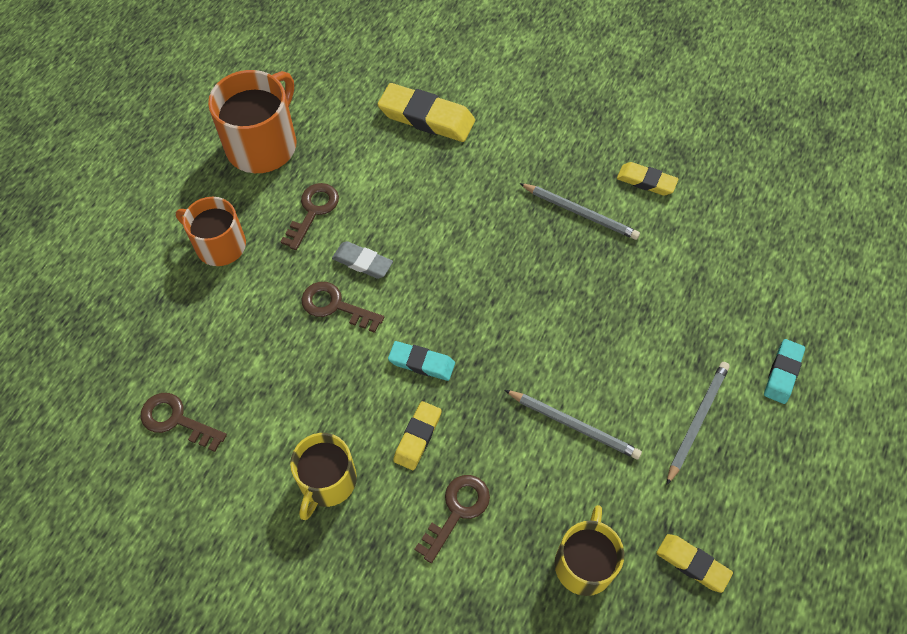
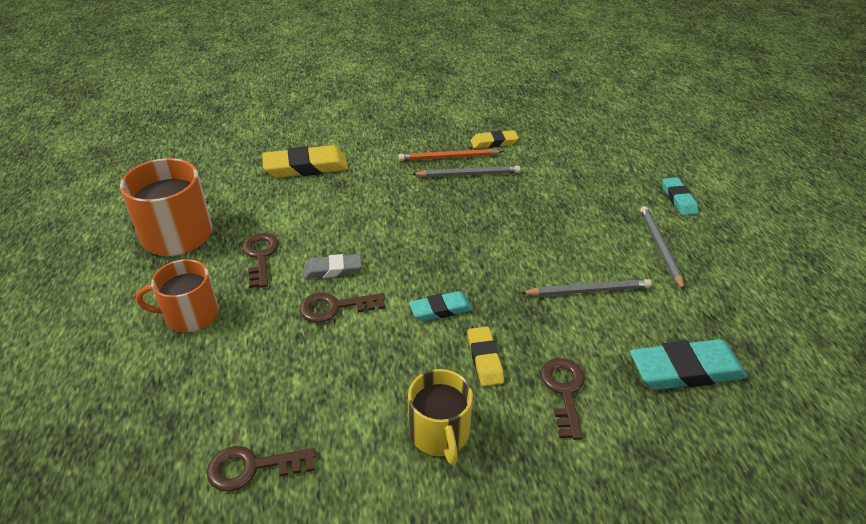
camera: 35 degrees left, 20 degrees down
(578, 178) = (448, 157): none -> orange pencil
(584, 563) = (685, 370): yellow mug -> turquoise eraser
(692, 564) = (749, 328): yellow eraser -> none

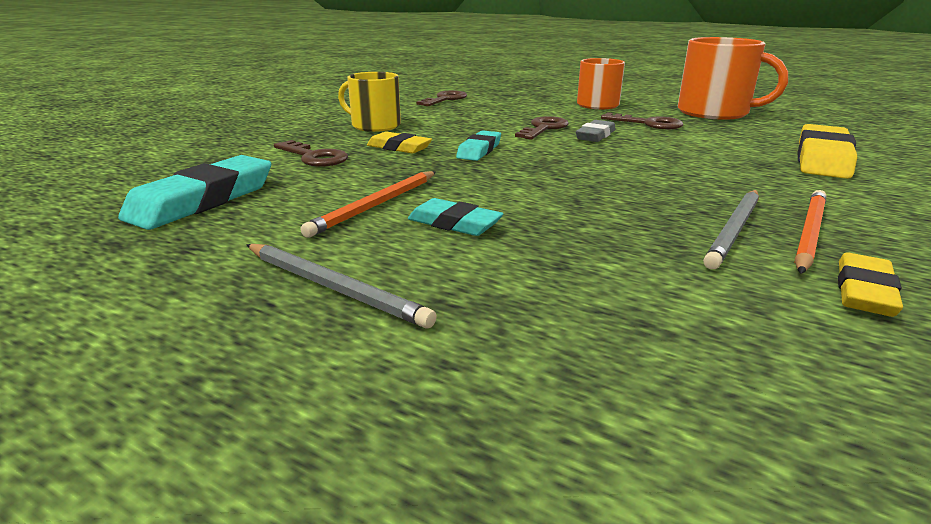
camera: 130 degrees right, 15 degrees down
(588, 290) = (376, 205): grey pencil -> orange pencil
(678, 199) = (390, 410): turquoise eraser -> turquoise eraser (454, 224)

